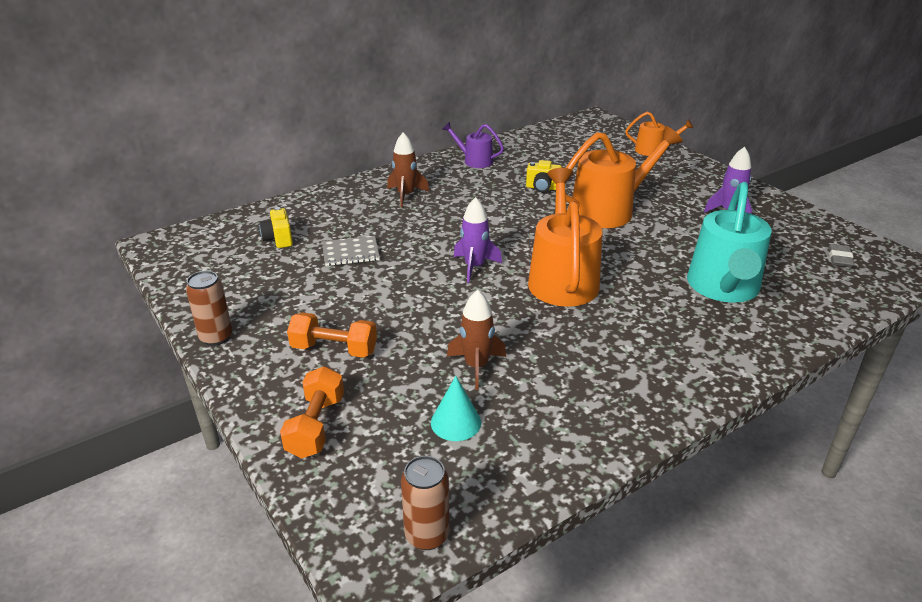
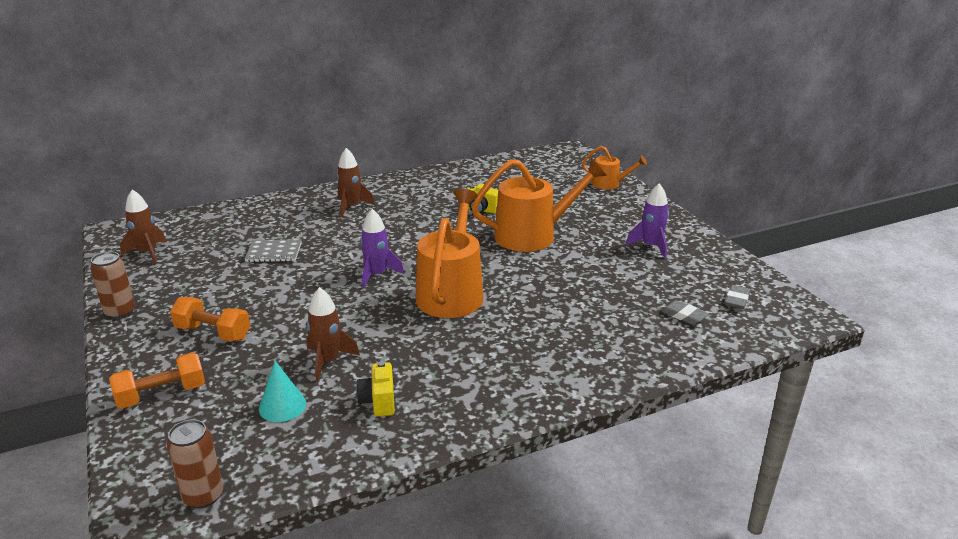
camera: 10 degrees right, 5 degrees down
(210, 266) = (148, 253): none -> brown rocket
(278, 239) = (218, 235): yellow camera -> yellow camera (378, 402)
(316, 426) = (161, 395): orange dumbbell -> orange dumbbell turned 45 degrees clockwise
(474, 161) = (432, 181): purple watering can -> none
(723, 288) = (602, 316): turquoise watering can -> none
(800, 279) = (684, 315): none -> grey eraser

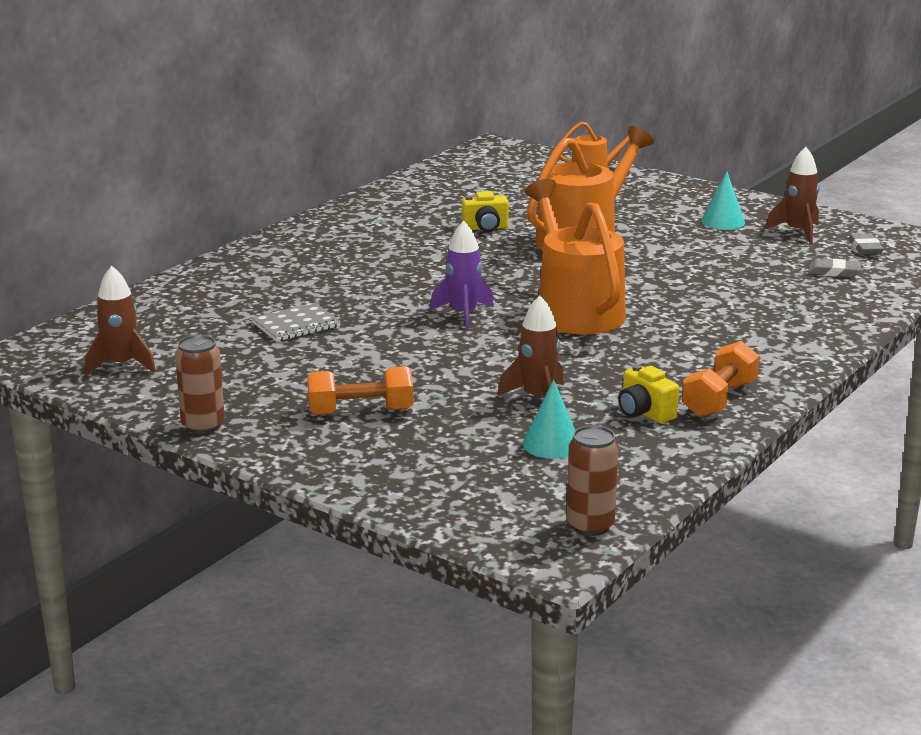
camera: 30 degrees left, 5 degrees down
(161, 395) = (400, 474): orange dumbbell -> orange dumbbell (719, 399)
(351, 207) = (314, 259): brown rocket -> brown rocket (797, 232)
(651, 246) = (723, 222): purple rocket -> turquoise cone

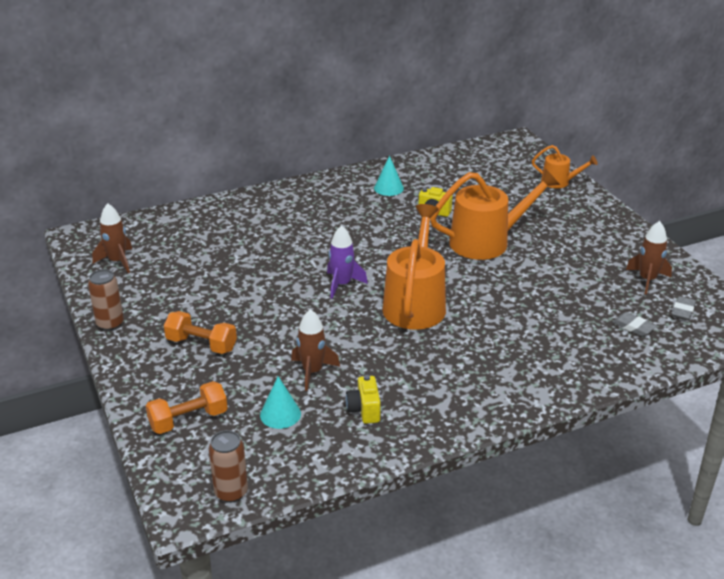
camera: 30 degrees right, 10 degrees up
(296, 325) = (239, 260): grey notebook -> none
(719, 399) = (425, 416): orange dumbbell -> orange dumbbell (188, 420)
(723, 222) = (602, 254): turquoise cone -> turquoise cone (388, 188)

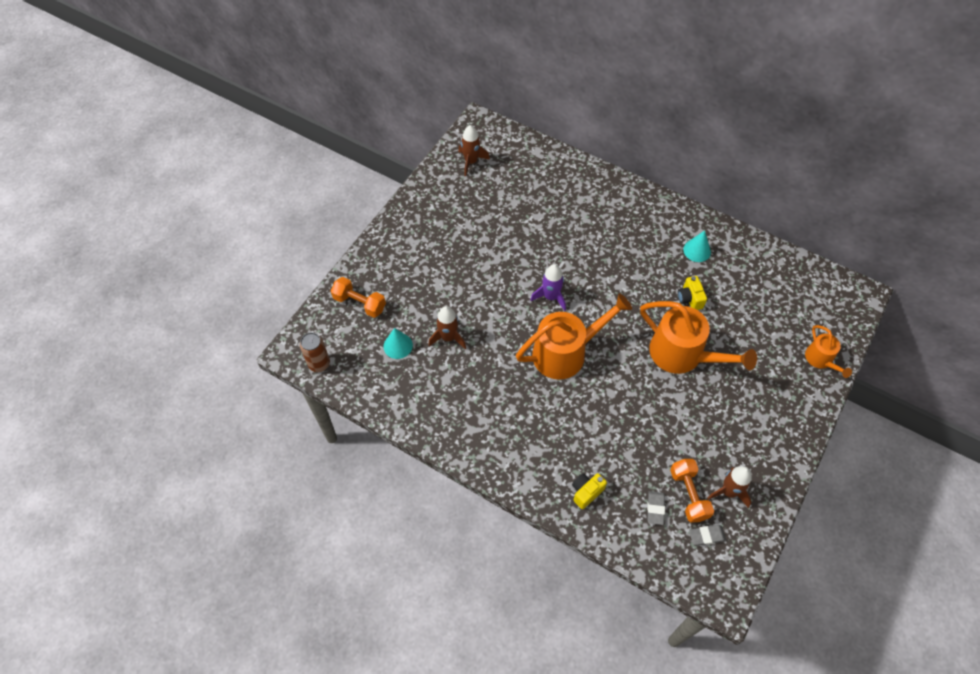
camera: 55 degrees right, 25 degrees up
(110, 324) = (410, 204): brown can -> none
(201, 344) = (428, 263): orange dumbbell -> orange dumbbell (689, 494)
(364, 410) = (434, 388): yellow camera -> yellow camera (586, 492)

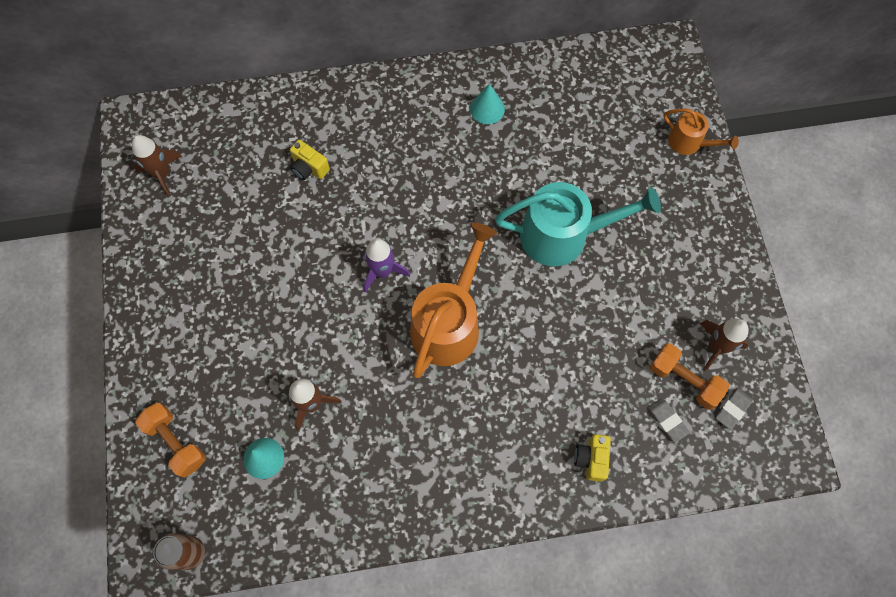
camera: 40 degrees left, 10 degrees up
(359, 303) = (176, 442): orange dumbbell -> orange dumbbell turned 60 degrees clockwise
(682, 354) = (563, 235): orange watering can -> turquoise watering can
(689, 299) = (522, 168): yellow camera -> yellow camera (309, 168)

